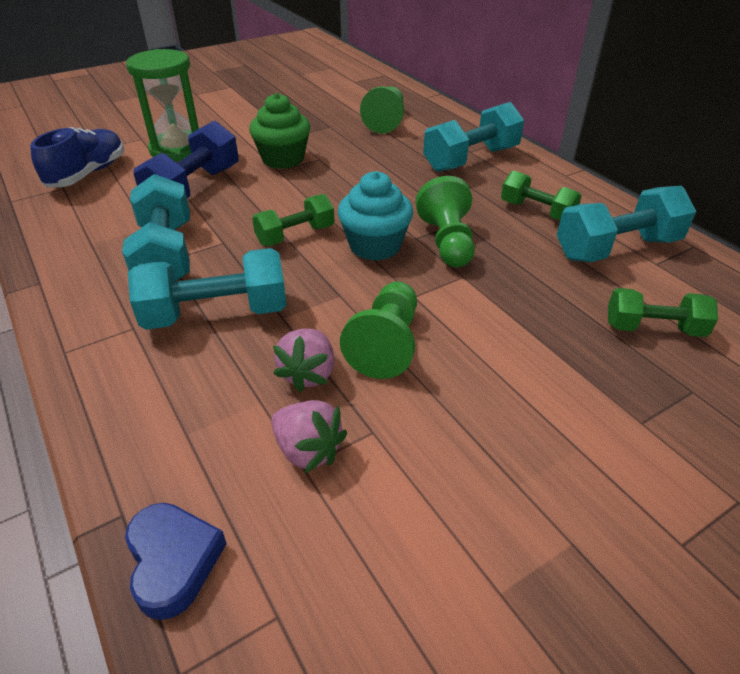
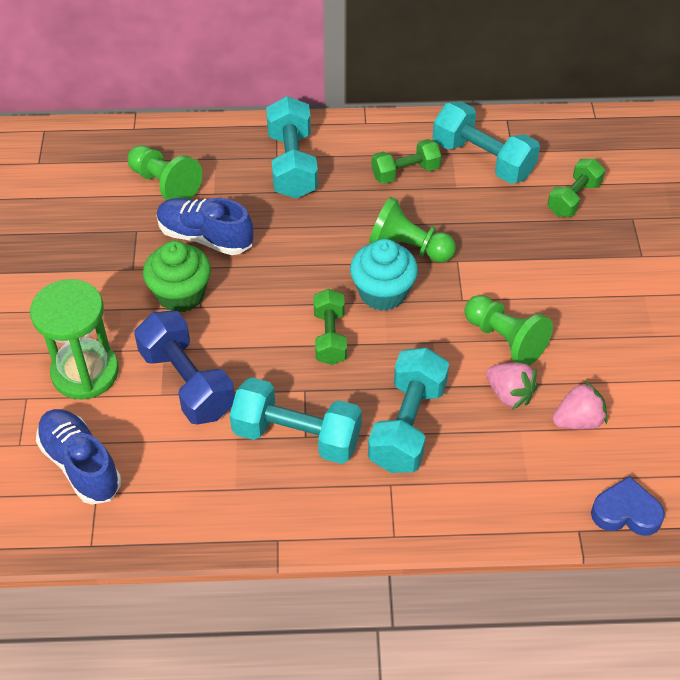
camera: 60 degrees left, 10 degrees up
(351, 150) = (205, 237): none -> blue shoe
(616, 248) = (483, 160): turquoise dumbbell -> turquoise dumbbell turned 60 degrees counterclockwise

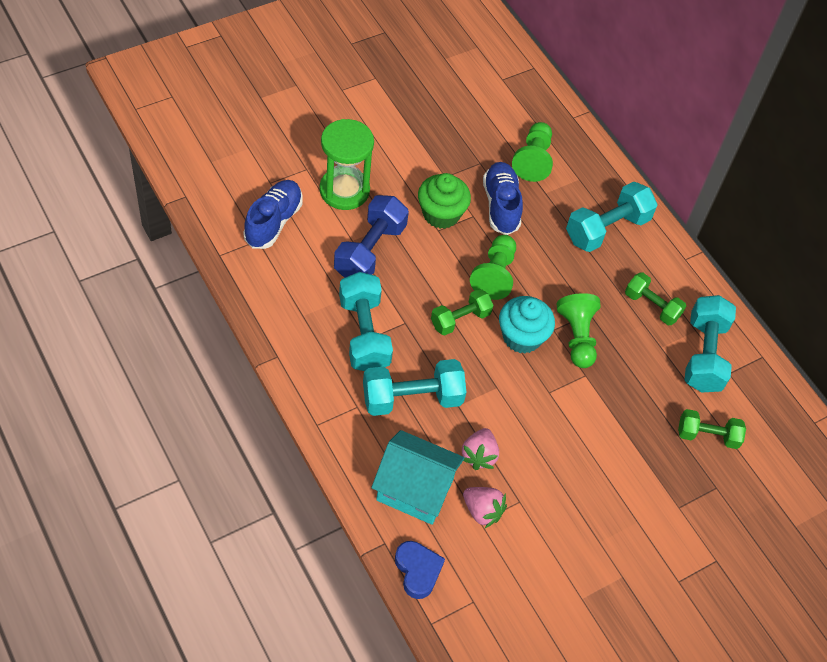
camera: 55 degrees right, 5 degrees up
(505, 339) = (529, 435): green pawn -> green pawn (494, 275)
(525, 472) = (414, 490): none -> turquoise house

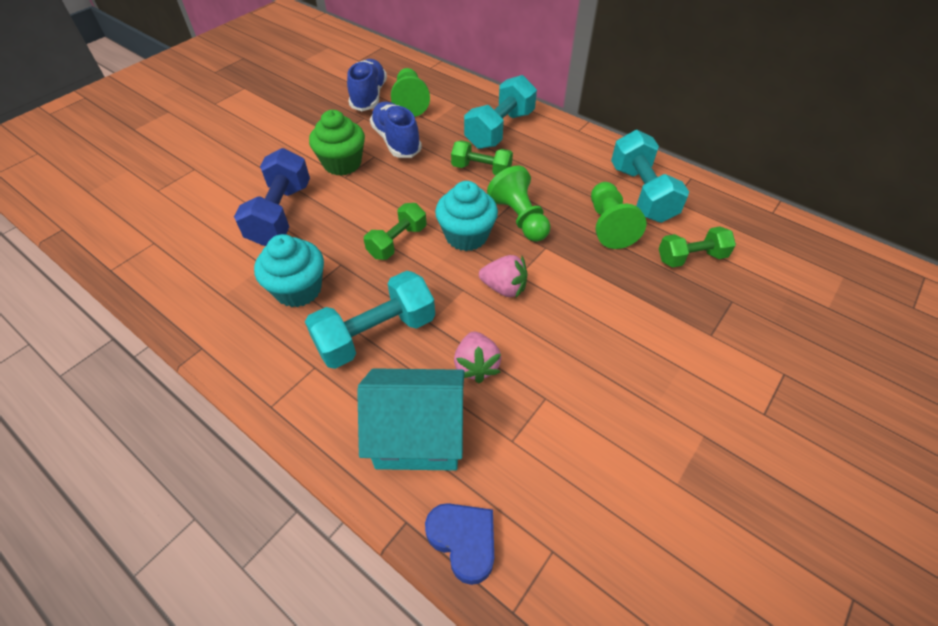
camera: 15 degrees left, 5 degrees down
(273, 222) = (168, 221): blue shoe -> blue shoe (369, 96)
(344, 190) = (238, 174): green hourglass -> none
(364, 334) = (298, 289): turquoise dumbbell -> turquoise cupcake
(482, 511) = (509, 427): pink strawberry -> pink strawberry (504, 288)
(494, 275) = (415, 194): green pawn -> green pawn (609, 225)
(651, 306) = (572, 172): green dumbbell -> green dumbbell (481, 169)

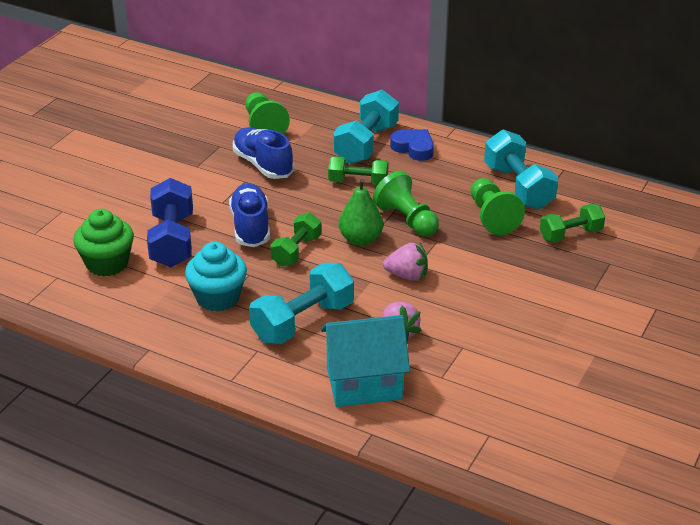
camera: 10 degrees left, 15 degrees down
(342, 163) = (215, 191): green cupcake -> green cupcake (107, 263)
(369, 96) = (217, 125): blue shoe -> blue shoe (250, 227)
(463, 541) = (420, 438): blue heart -> blue heart (413, 148)
(466, 236) = (360, 239): turquoise cupcake -> green pear

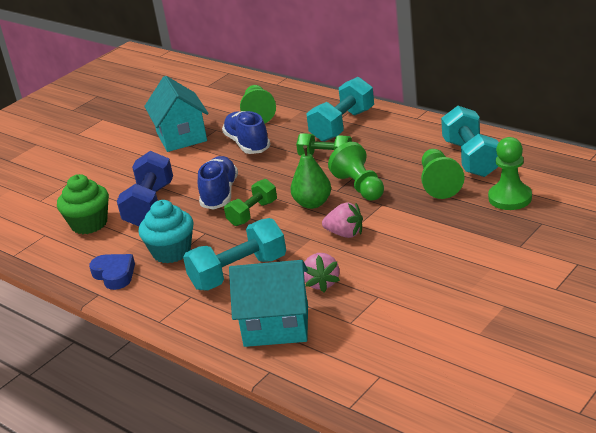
camera: 15 degrees right, 5 degrees down
(181, 154) = (181, 137): none -> turquoise house
(413, 148) = (384, 128): blue heart -> blue heart (114, 275)
(570, 234) = (510, 198): green dumbbell -> green pawn

